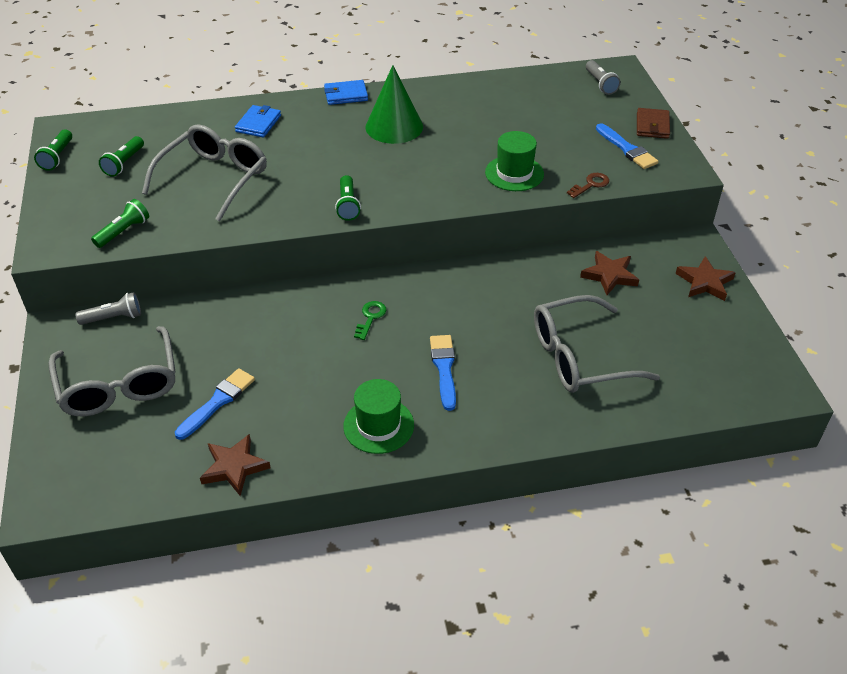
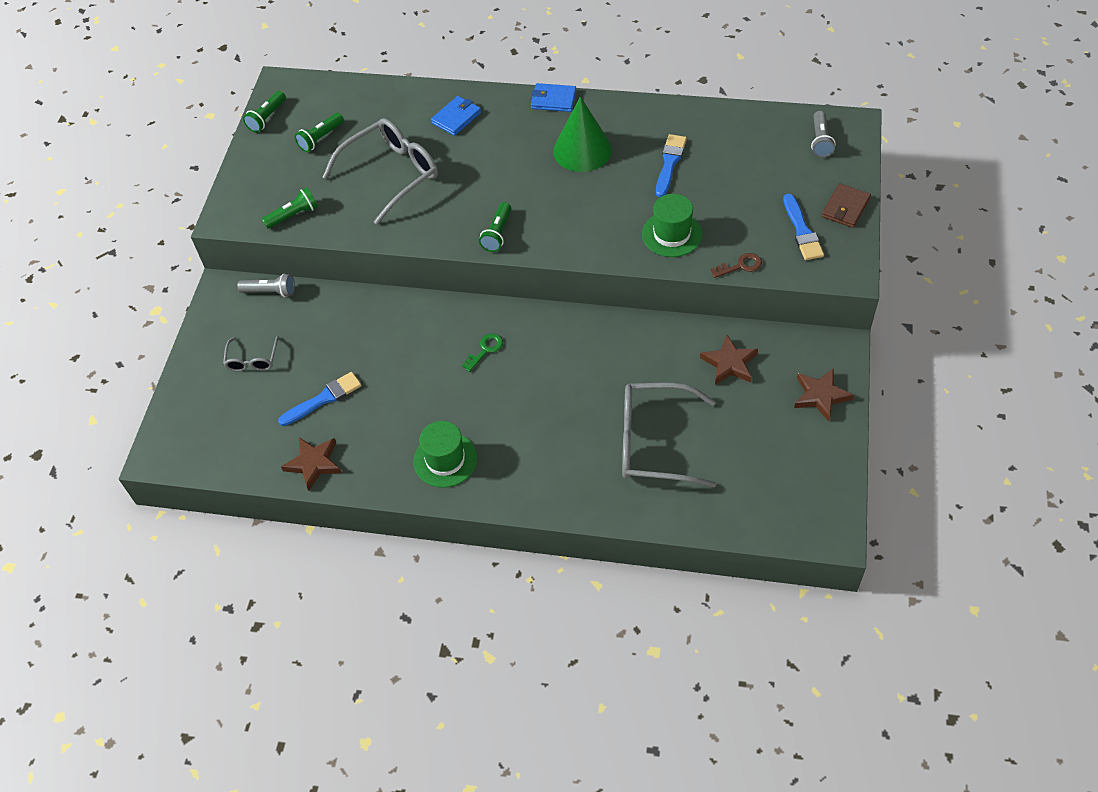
camera: 25 degrees right, 10 degrees up
(119, 385) = (252, 360): grey glasses -> grey glasses, size x0.50
(444, 368) = (526, 420): blue brush -> blue brush (669, 163)

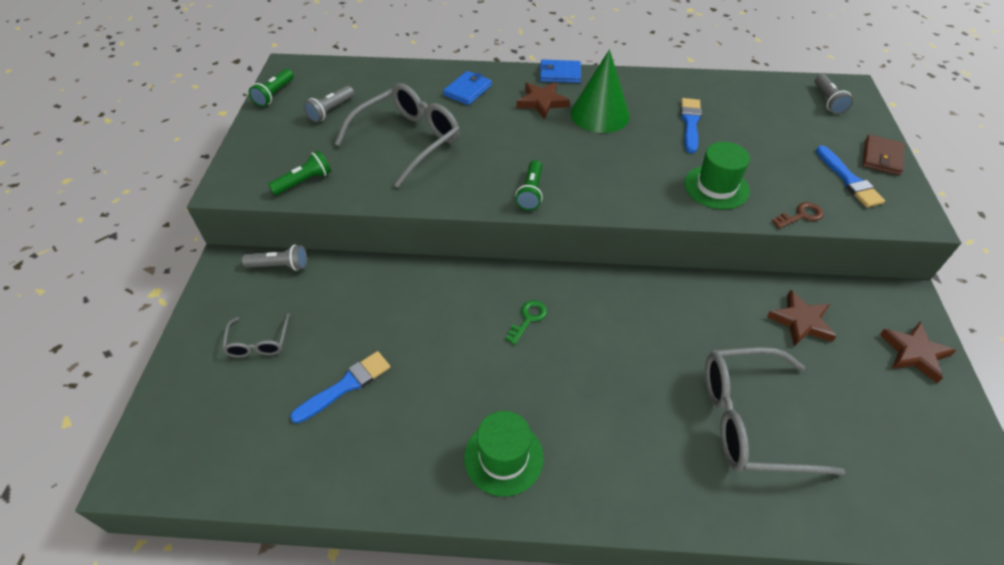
camera: 10 degrees left, 5 degrees down
(314, 464) = (337, 473): brown star -> brown star (542, 102)
(320, 138) = (331, 111): green flashlight -> grey flashlight

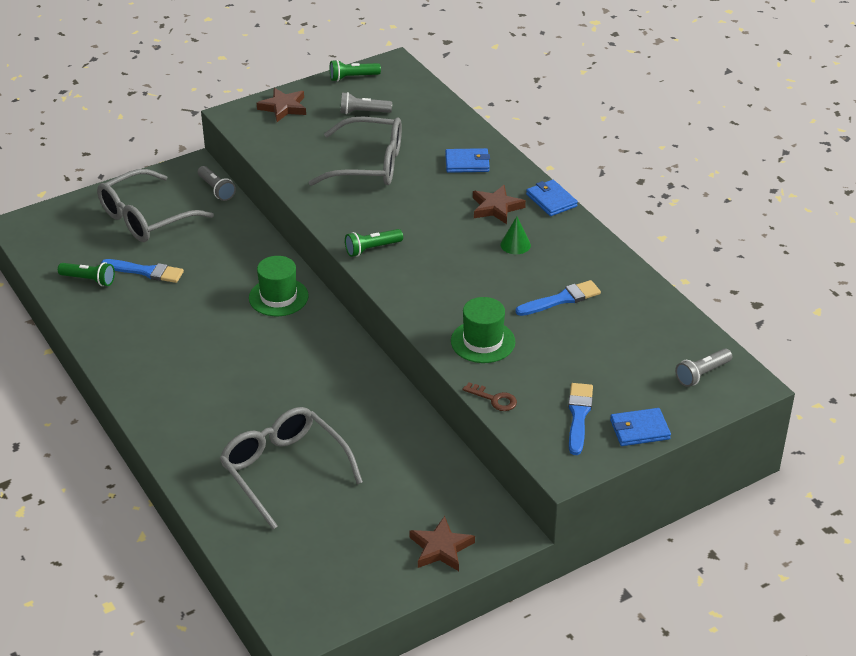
camera: 55 degrees right, 10 degrees down
(258, 343) = (145, 218): grey glasses -> grey glasses, size x2.01
(304, 181) = (274, 143): green flashlight -> green flashlight (89, 280)
(503, 457) = (152, 364): green hat -> green hat (278, 297)
(528, 319) = (278, 326): green key -> none
(599, 114) = (515, 245): green cone -> green cone, size x0.48
(801, 321) = (415, 472): brown star -> brown star (283, 107)
(848, 179) = (578, 416): blue brush -> blue brush turned 150 degrees clockwise
(881, 157) = (639, 429): brown wallet -> blue wallet

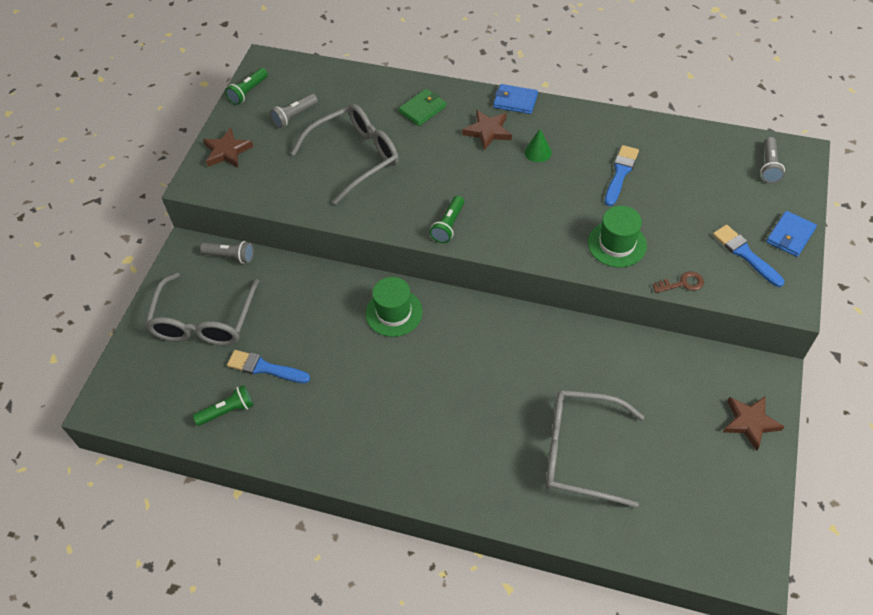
camera: 40 degrees left, 15 degrees up
(146, 271) = (265, 368): blue brush -> blue brush turned 135 degrees counterclockwise
(467, 163) = (422, 109): blue wallet -> green wallet

